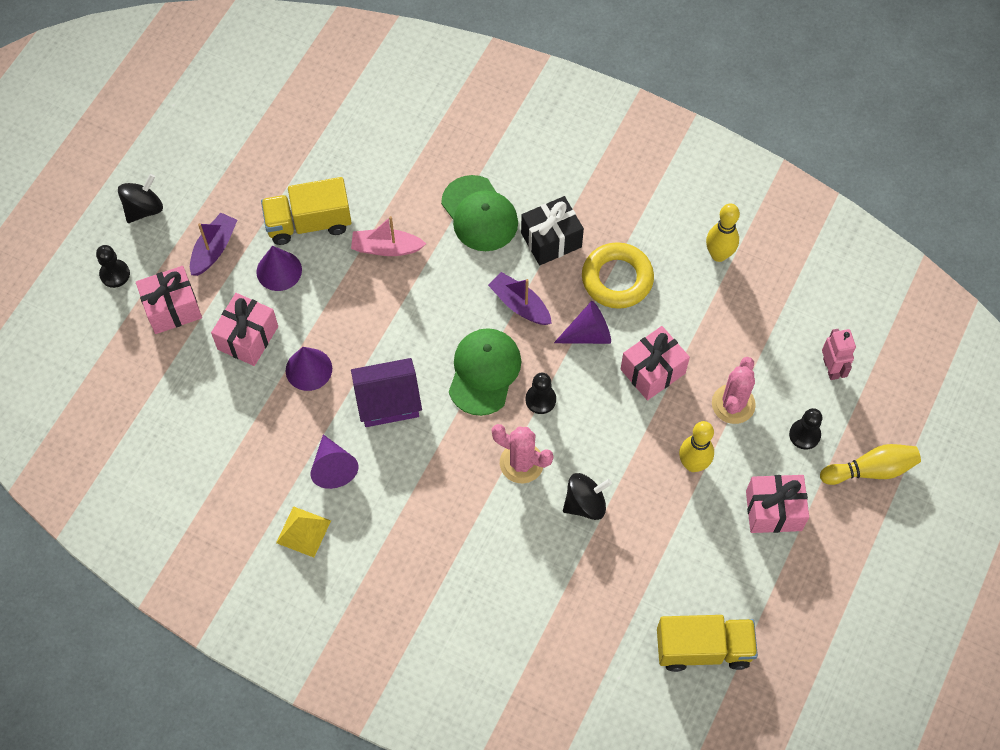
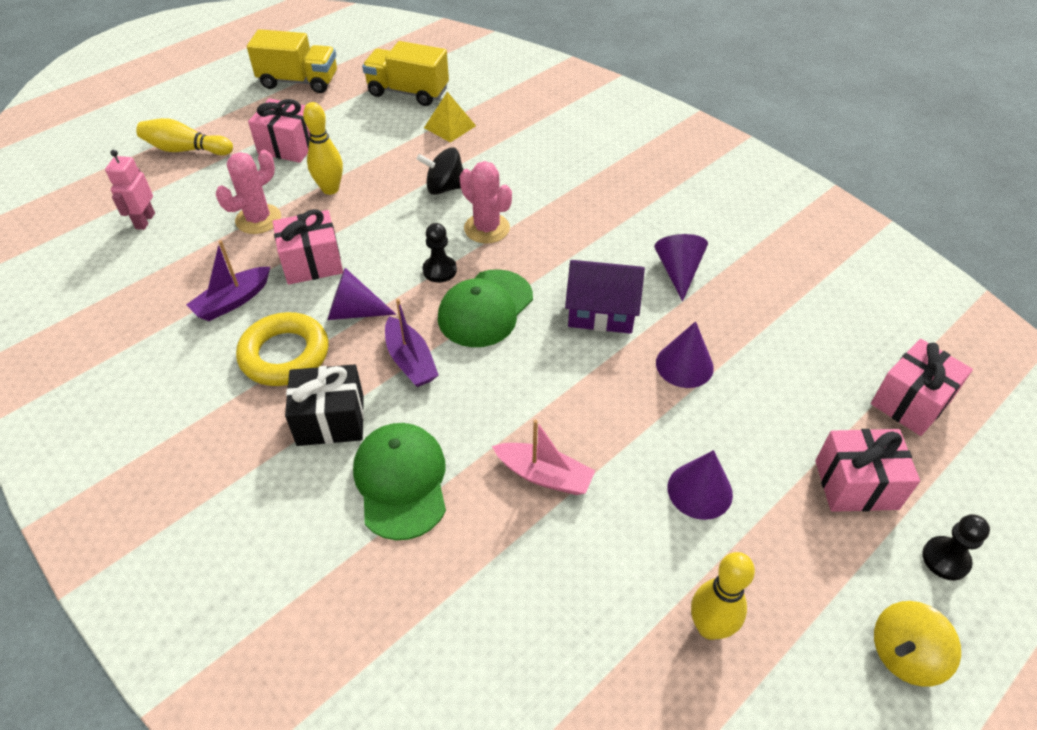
camera: 160 degrees left, 15 degrees down
(144, 209) = (904, 654): black spinning top -> yellow spinning top
(214, 249) = (791, 550): purple boat -> purple boat (233, 301)
(248, 338) = (755, 419): pink gift -> pink gift (911, 402)
(303, 531) = (720, 232): yellow pyramid -> yellow pyramid (449, 126)
(309, 223) = (642, 545): yellow truck -> yellow truck (299, 81)
(718, 255) = (155, 346): yellow bowling pin -> yellow bowling pin (709, 627)
(804, 435) = (216, 183): black pawn -> none

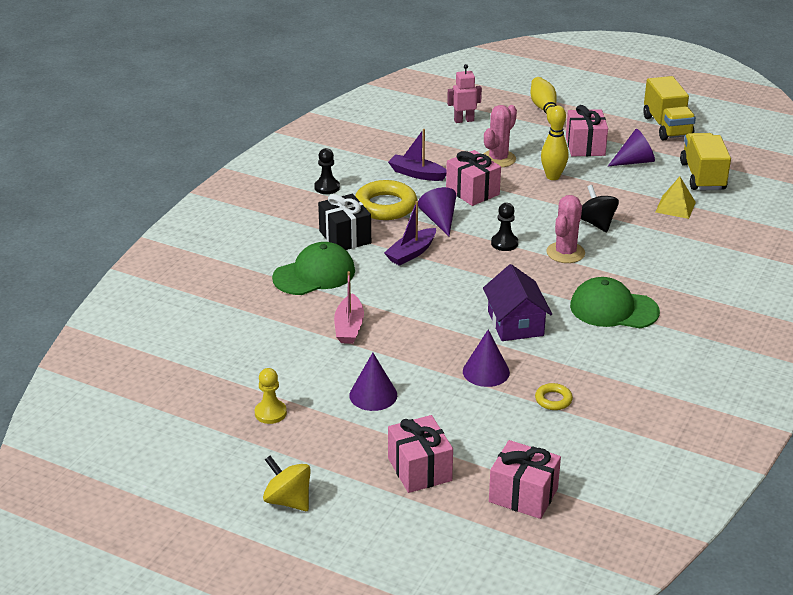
camera: 70 degrees right, 15 degrees down
(258, 219) = (498, 159): pink cactus -> pink cactus turned 75 degrees counterclockwise
(485, 308) = (480, 271): green cap -> green cap (613, 309)
(678, 272) = (588, 353): purple cone -> purple cone (634, 161)
(709, 627) = (270, 413): yellow bowling pin -> yellow pawn
(751, 325) = (553, 400): none -> yellow ring
(945, 559) = (375, 519): black pawn -> black pawn (327, 187)

